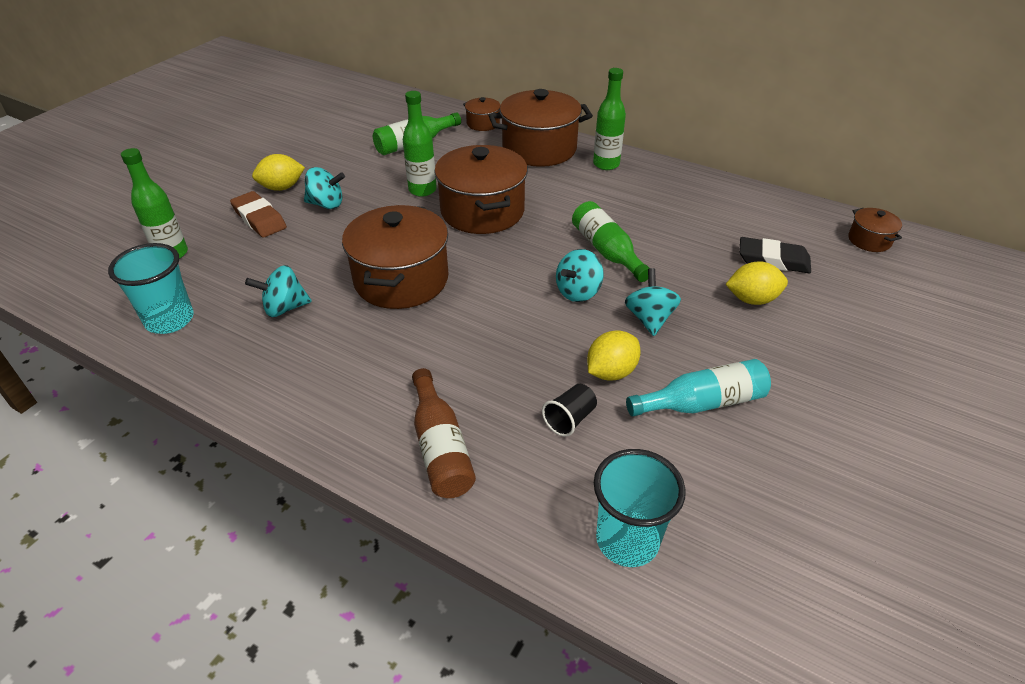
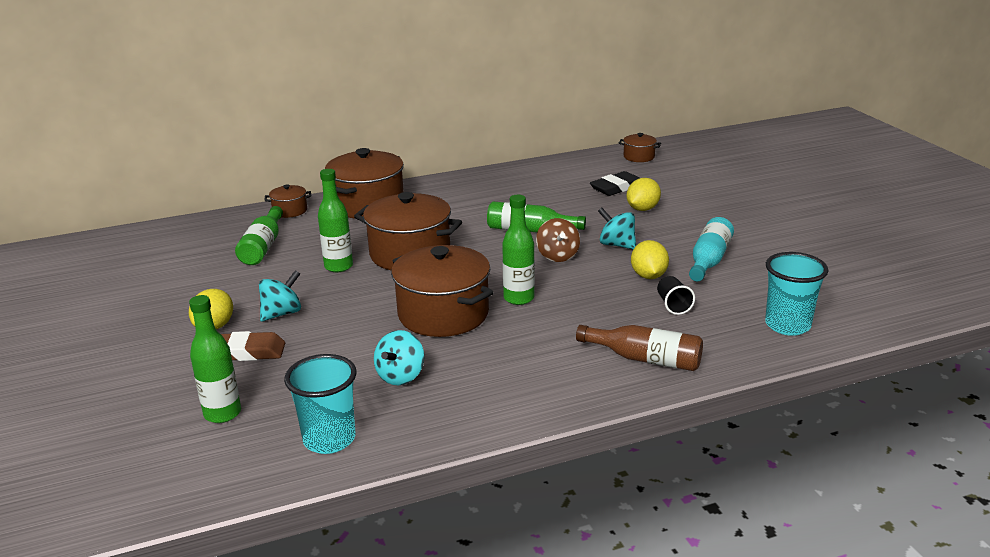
camera: 50 degrees left, 15 degrees down
(578, 292) = (557, 256): turquoise spinning top -> brown spinning top
(606, 164) = (432, 191): green bottle -> green bottle (519, 298)

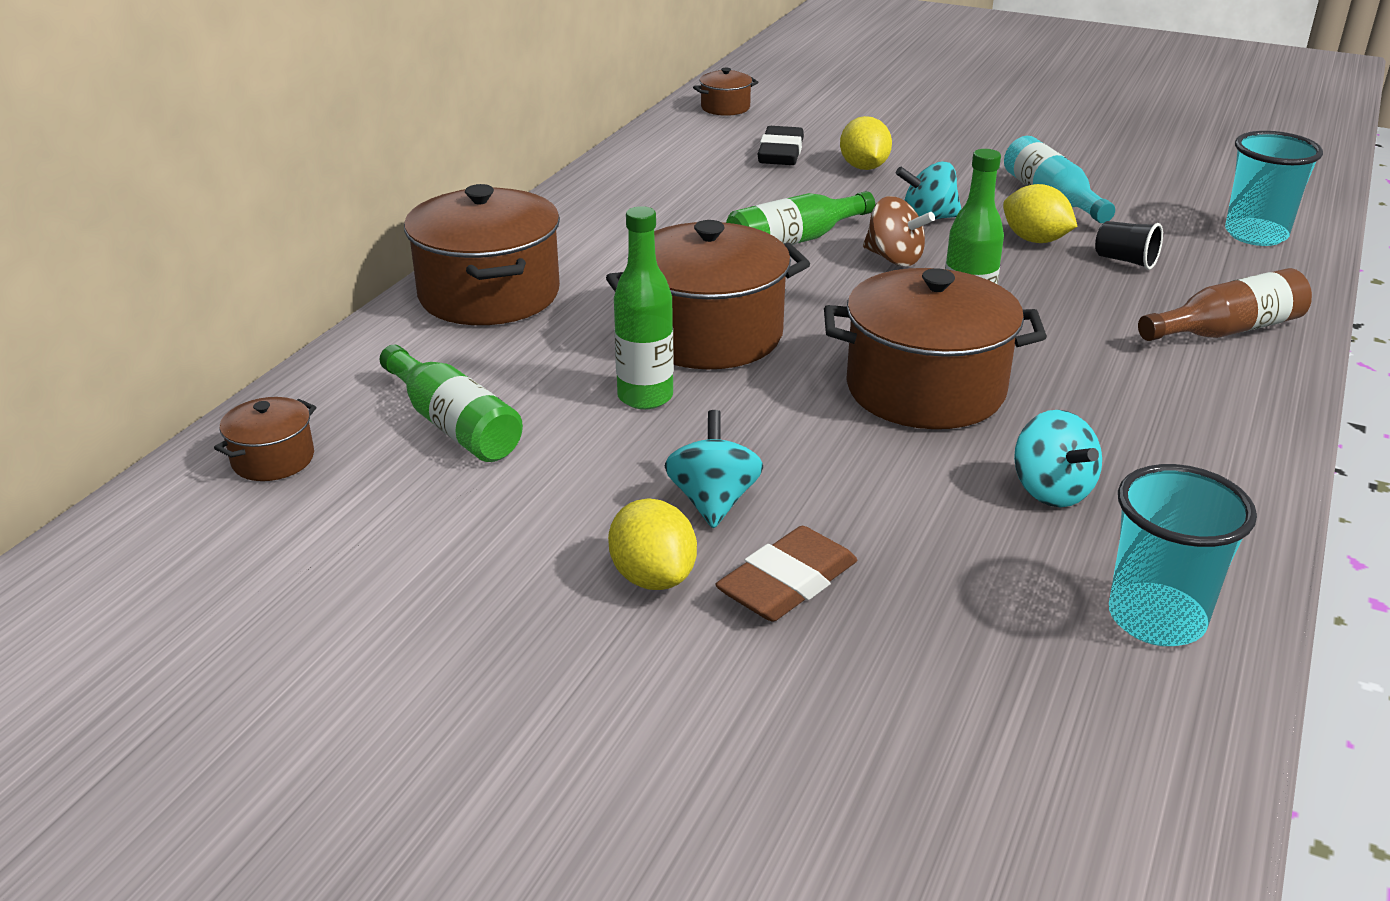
camera: 45 degrees left, 5 degrees up
(222, 413) = (957, 683): green bottle -> none
(290, 211) = (374, 353): brown pot -> brown pot (273, 459)

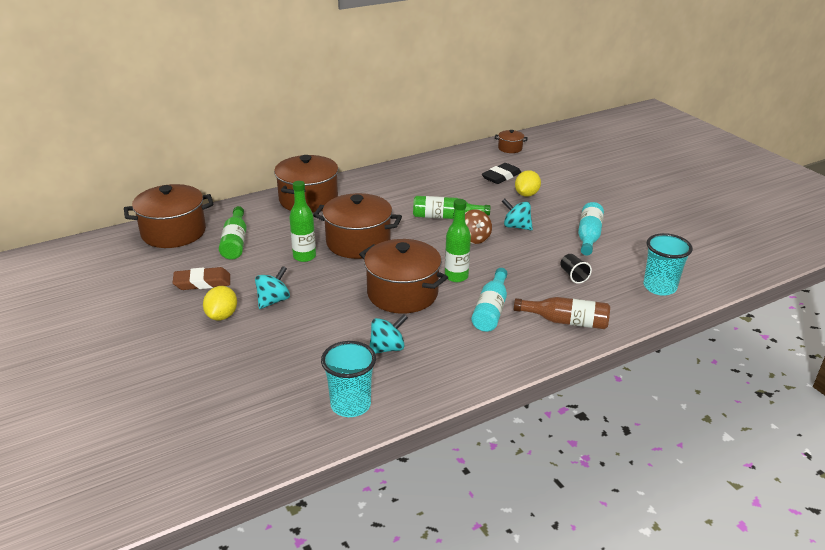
camera: 35 degrees right, 0 degrees up
(273, 459) = (174, 232): brown pot -> brown pot, size x2.13
(787, 583) = (256, 336): brown eraser -> brown eraser (202, 282)
(1035, 240) = (548, 252): yellow lemon -> none
(1051, 490) = (387, 348): turquoise spinning top -> turquoise spinning top turned 135 degrees counterclockwise
(1100, 357) = (491, 310): none -> turquoise bottle

